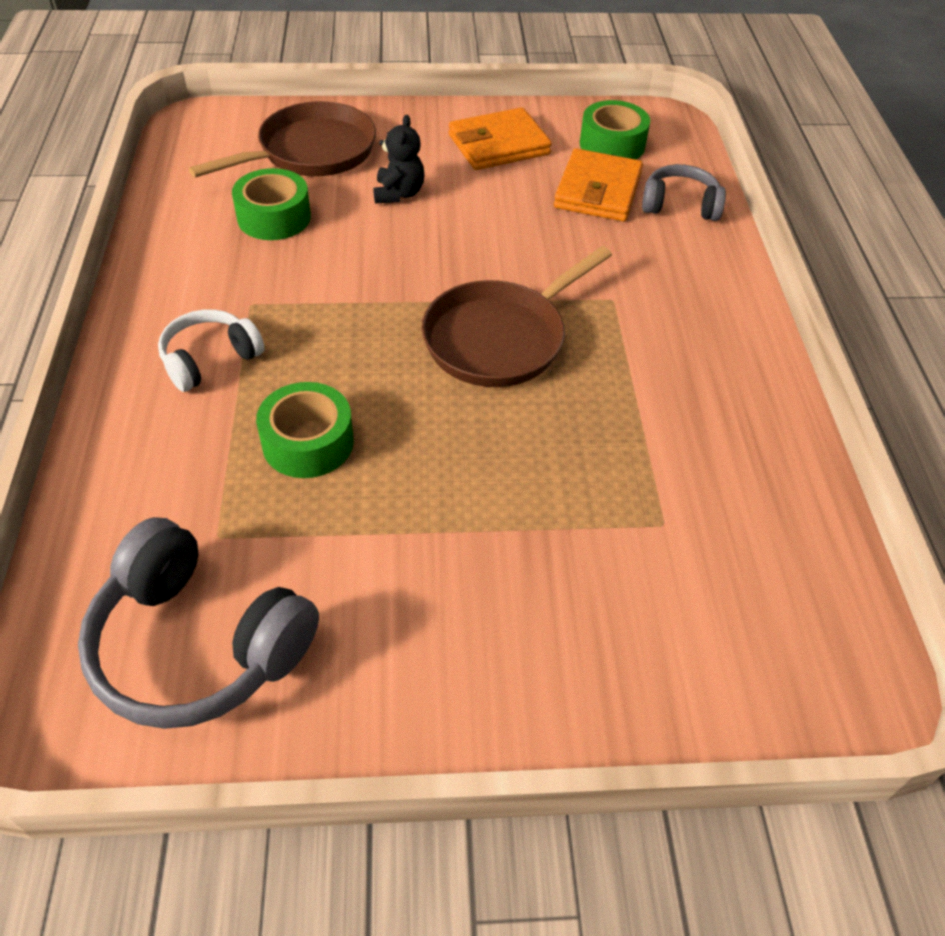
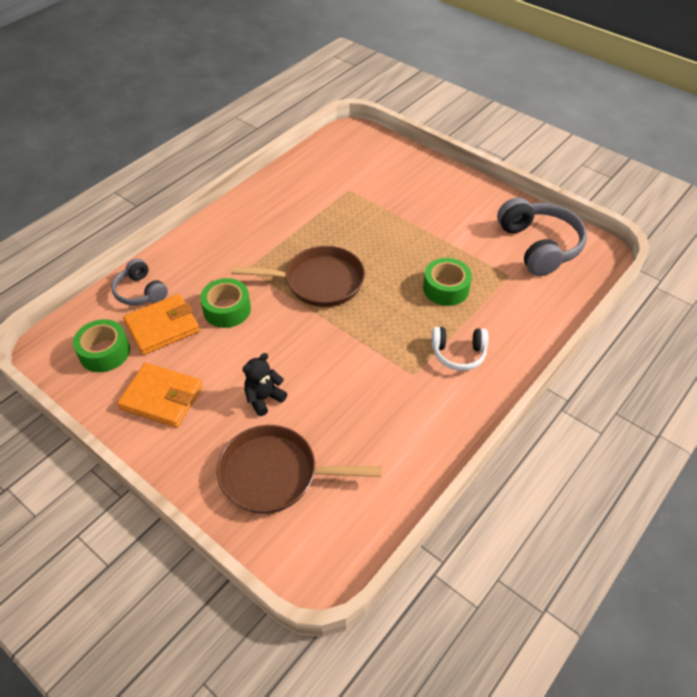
camera: 135 degrees left, 0 degrees up
(274, 217) = (350, 429): green tape -> green tape (227, 309)

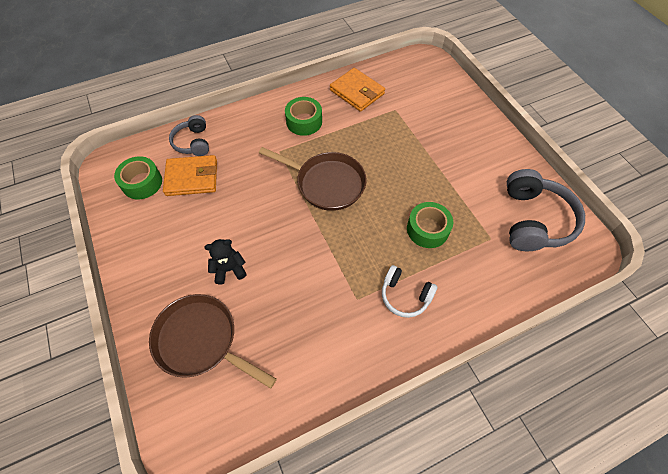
camera: 25 degrees right, 10 degrees up
(162, 397) = (159, 237): orange wallet -> orange wallet (357, 92)
(227, 309) = (245, 181): green tape -> green tape (304, 121)

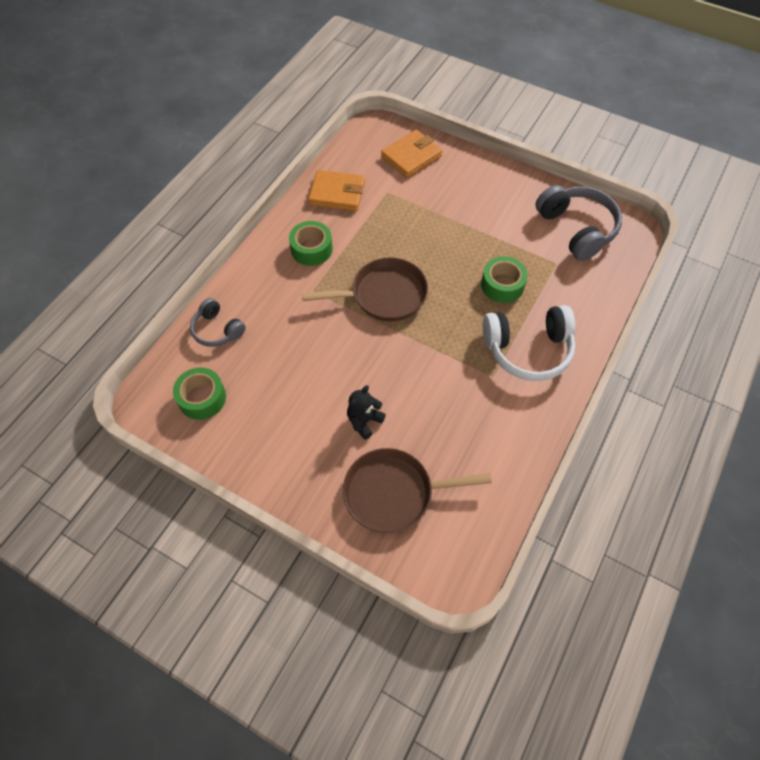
camera: 35 degrees left, 0 degrees up
(192, 178) = (249, 363): orange wallet -> orange wallet (411, 156)
(405, 295) = (528, 349): white headphones -> white headphones, size x1.72

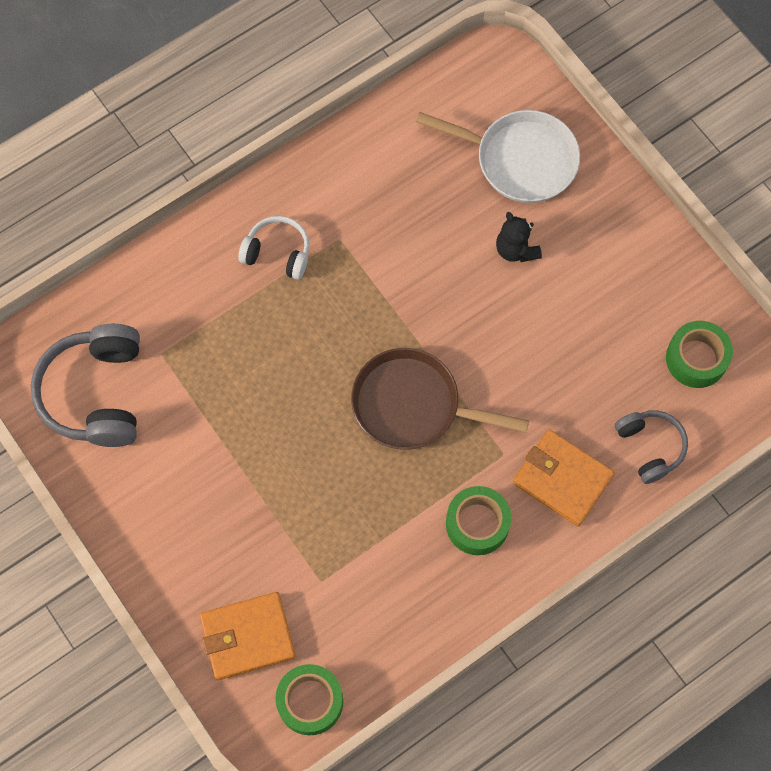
camera: 155 degrees left, 10 degrees up
(337, 193) = (396, 612): orange wallet -> orange wallet (562, 479)
(364, 421) = (516, 249): black teddy bear -> black teddy bear turned 90 degrees clockwise
(394, 493) = (519, 159): brown pan -> white pan
(502, 285) = (252, 352): green tape -> green tape (310, 701)
(528, 349) = (277, 253): white headphones -> white headphones, size x0.58

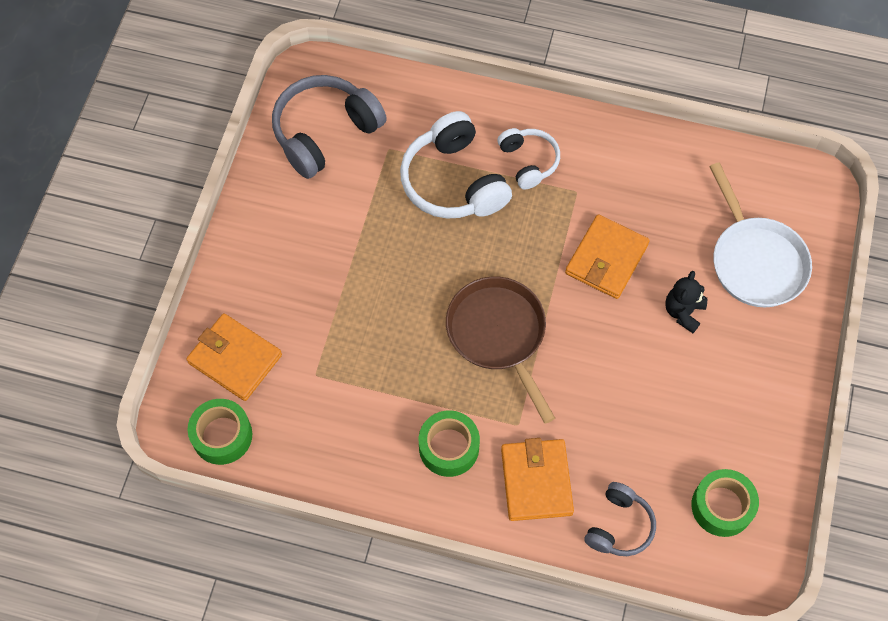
camera: 50 degrees right, 5 degrees down
(241, 326) = (453, 181): none -> white headphones
(420, 267) = (606, 259): none -> orange wallet

